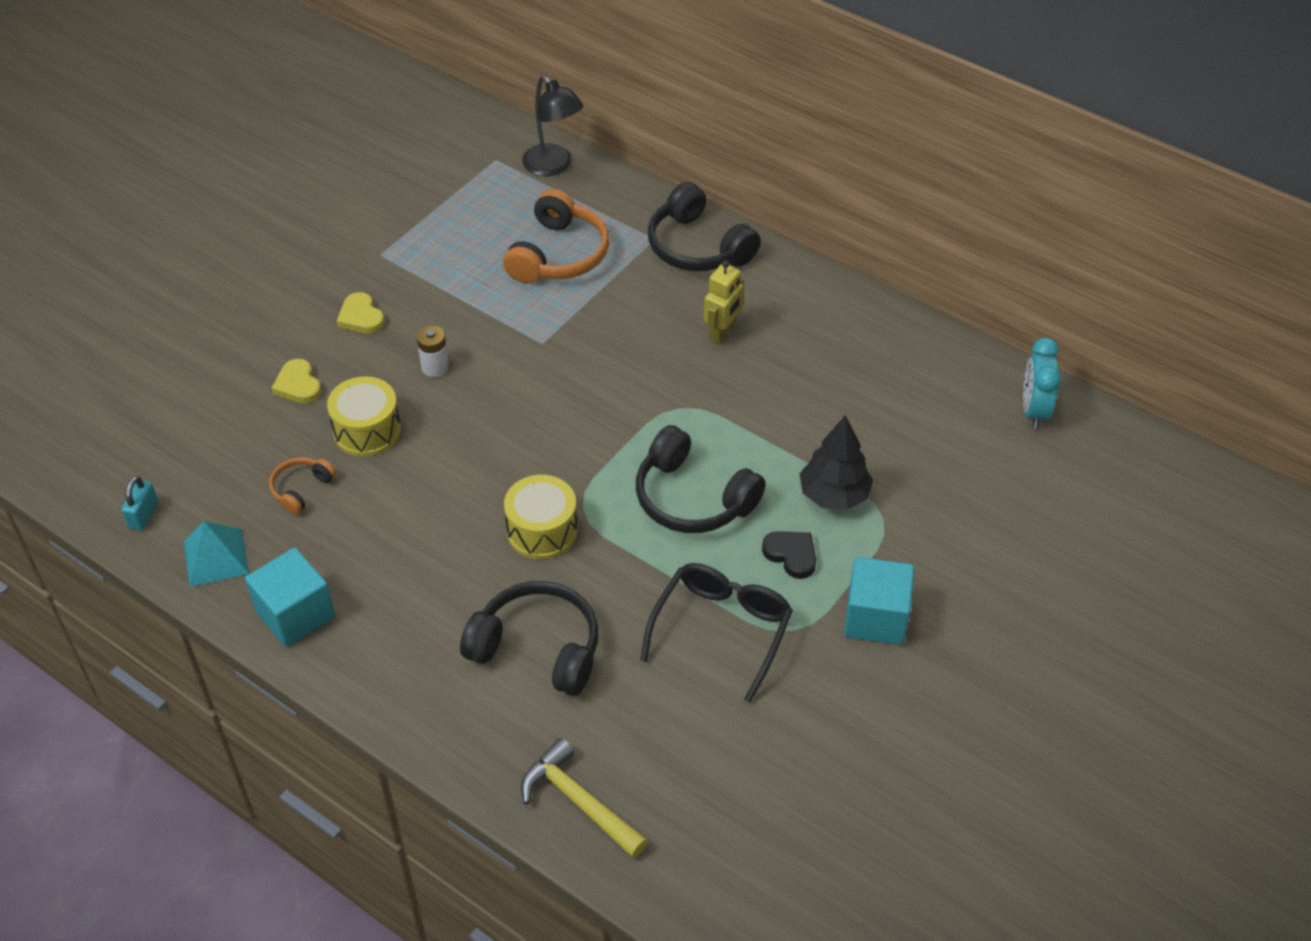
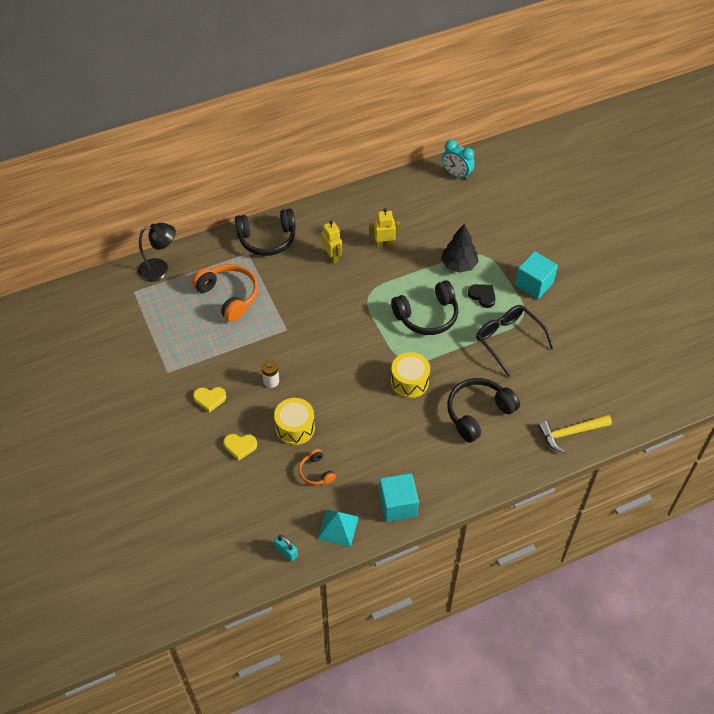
camera: 60 degrees left, 5 degrees up
(791, 555) = (482, 296): black heart -> black heart turned 60 degrees clockwise
(798, 383) = (384, 245): none -> yellow robot

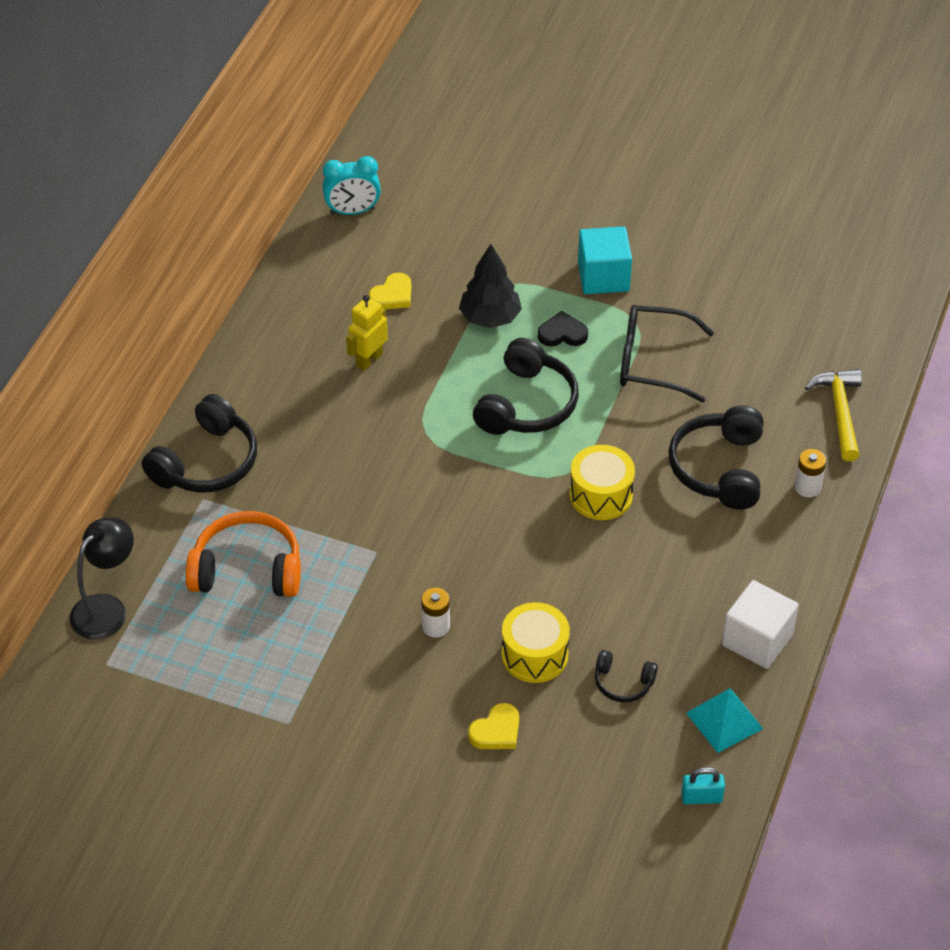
camera: 45 degrees left, 5 degrees down
(210, 399) = (386, 709): yellow heart -> yellow heart (392, 295)
(316, 472) = (623, 683): orange headphones -> black headphones
(332, 257) = (321, 422): yellow robot -> none
(398, 505) = (757, 640): turquoise cube -> white cube
(509, 455) = (807, 487): none -> white battery
(570, 433) = (839, 412): yellow hammer -> yellow hammer turned 150 degrees clockwise

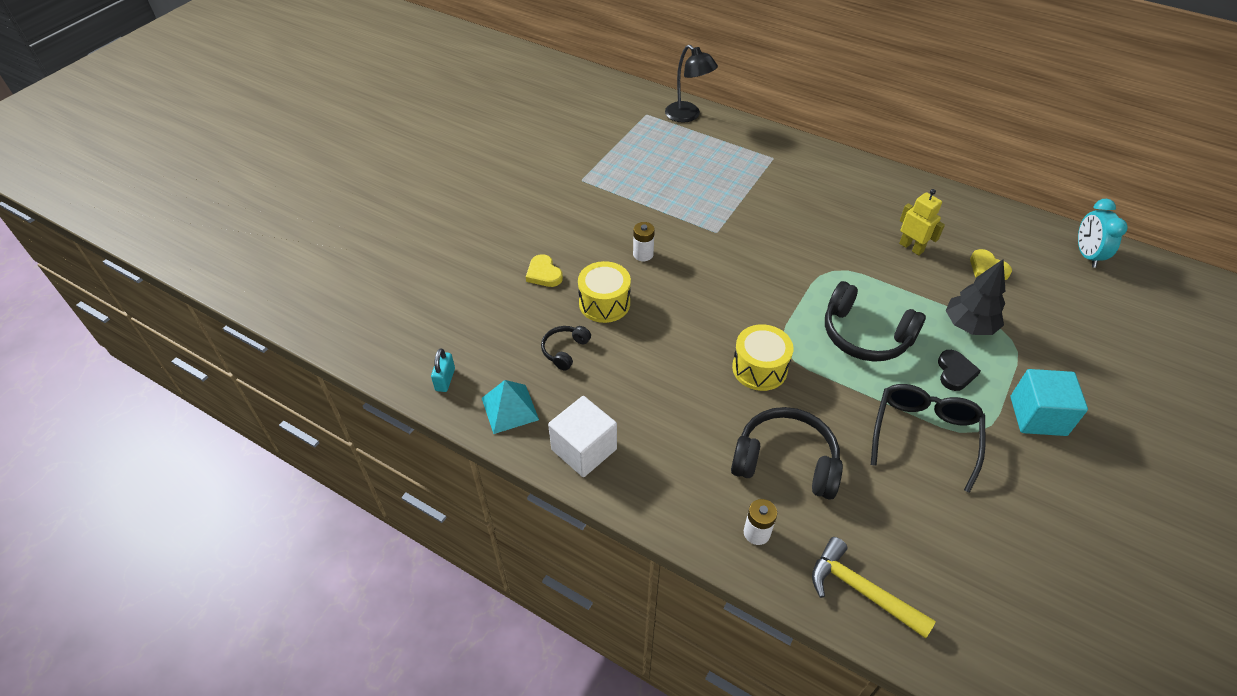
camera: 100 degrees right, 0 degrees up
(206, 462) = (806, 161): black headphones -> none
(247, 569) = (709, 172): orange headphones -> none
(839, 412) = (861, 590): yellow hammer -> yellow hammer turned 150 degrees counterclockwise

